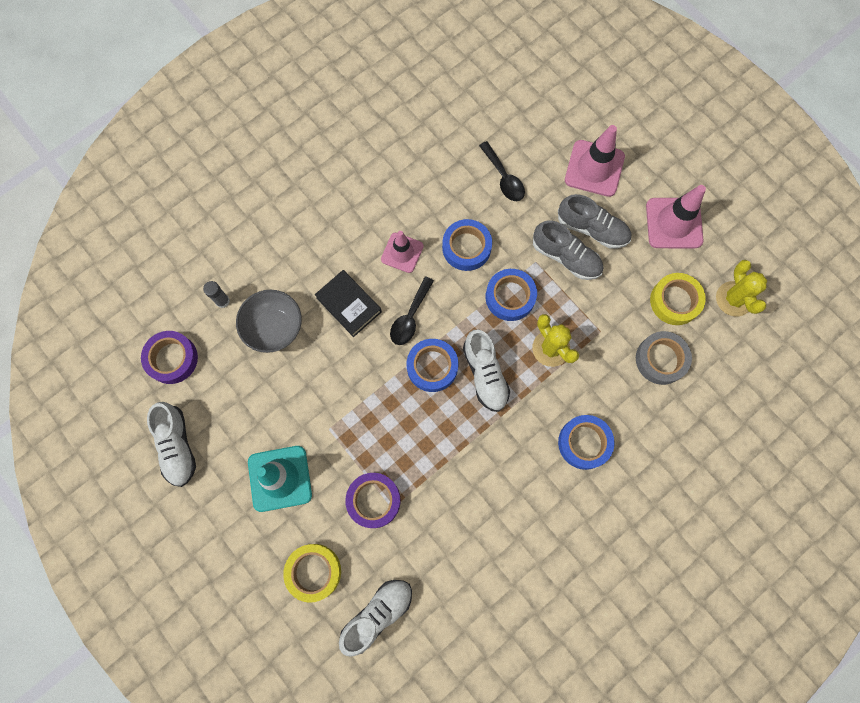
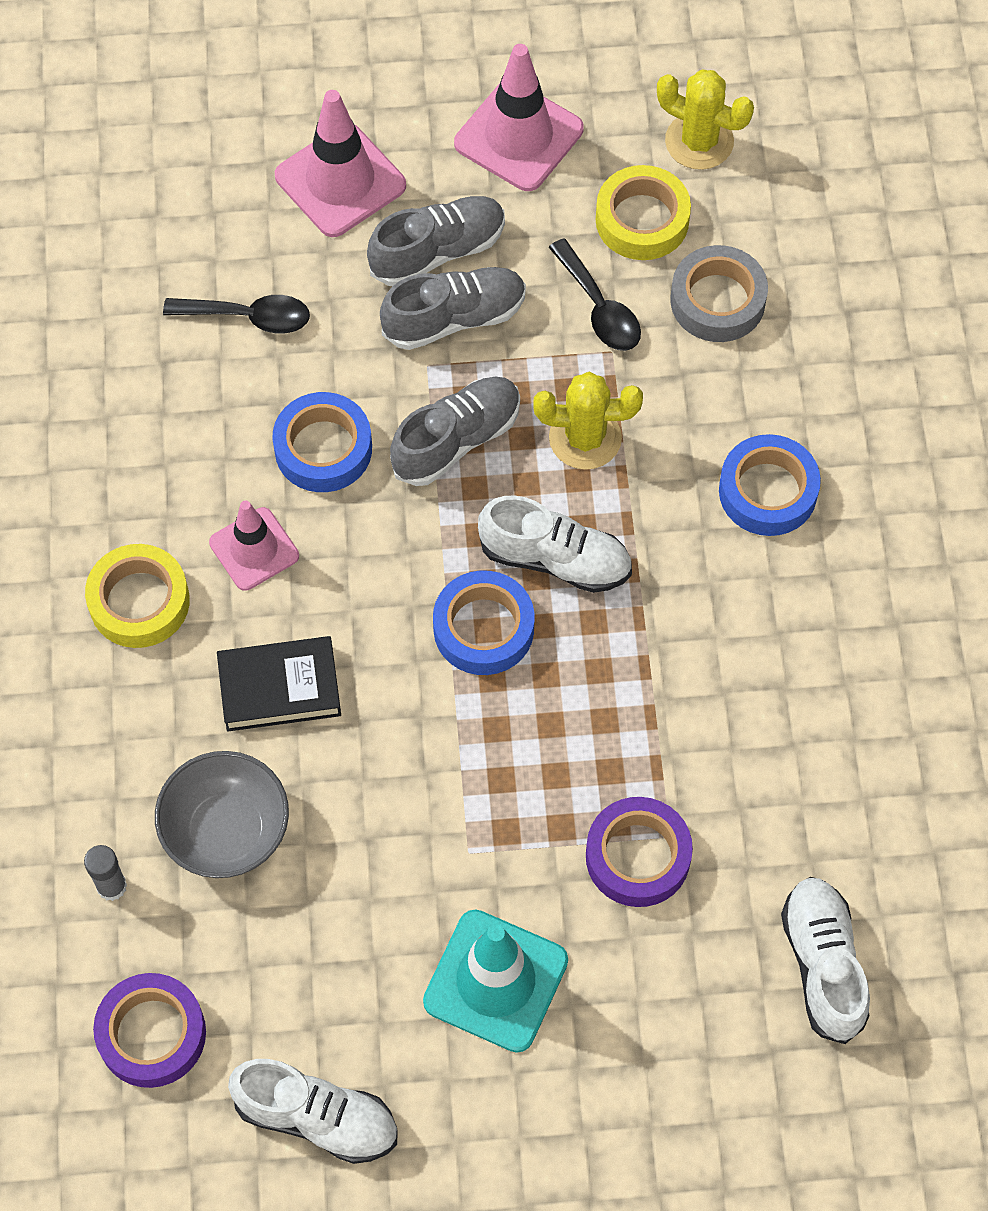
camera: 55 degrees left, 10 degrees down
(313, 572) = (688, 1022): yellow tape -> yellow tape (139, 601)
(410, 317) = (374, 608): black spoon -> black spoon (599, 308)
(510, 297) = (456, 440): blue tape -> grey shoe

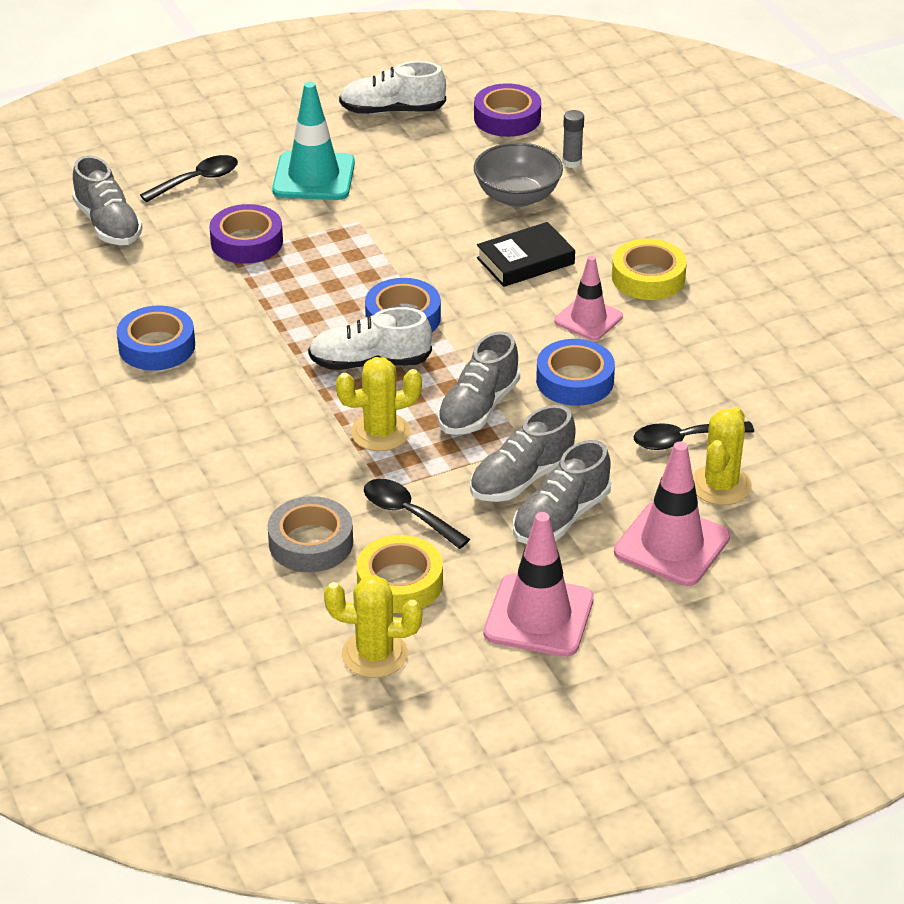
camera: 160 degrees right, 25 degrees down
(245, 241) = (720, 485): none -> yellow cactus
(668, 1031) = (197, 180): none -> black spoon
(767, 491) = (224, 435): blue tape -> blue tape (157, 346)
(823, 965) = (108, 225): white shoe -> grey shoe

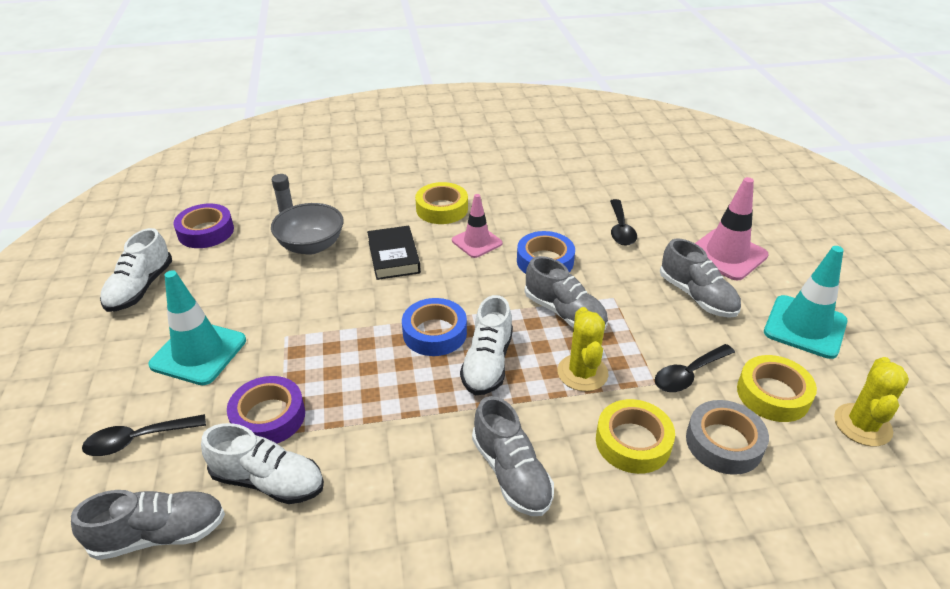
camera: 75 degrees left, 0 degrees up
(157, 346) = (404, 519): blue tape -> none
(175, 263) = (268, 481): none -> white shoe
(197, 180) = (138, 440): black spoon -> black spoon turned 90 degrees counterclockwise
(290, 477) = (633, 442): none -> yellow tape
(522, 478) = (651, 306): grey shoe -> grey shoe (511, 473)
(538, 616) = (805, 327): pink traffic cone -> turquoise traffic cone
(720, 485) = (668, 224): yellow cactus -> none

